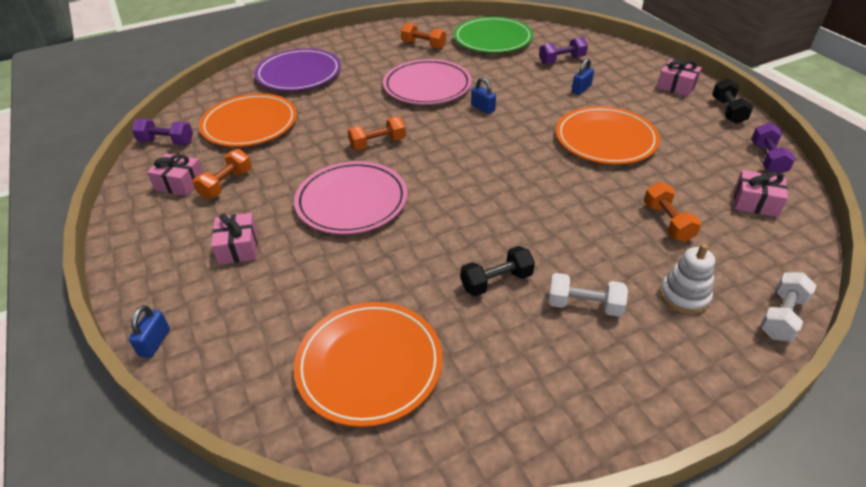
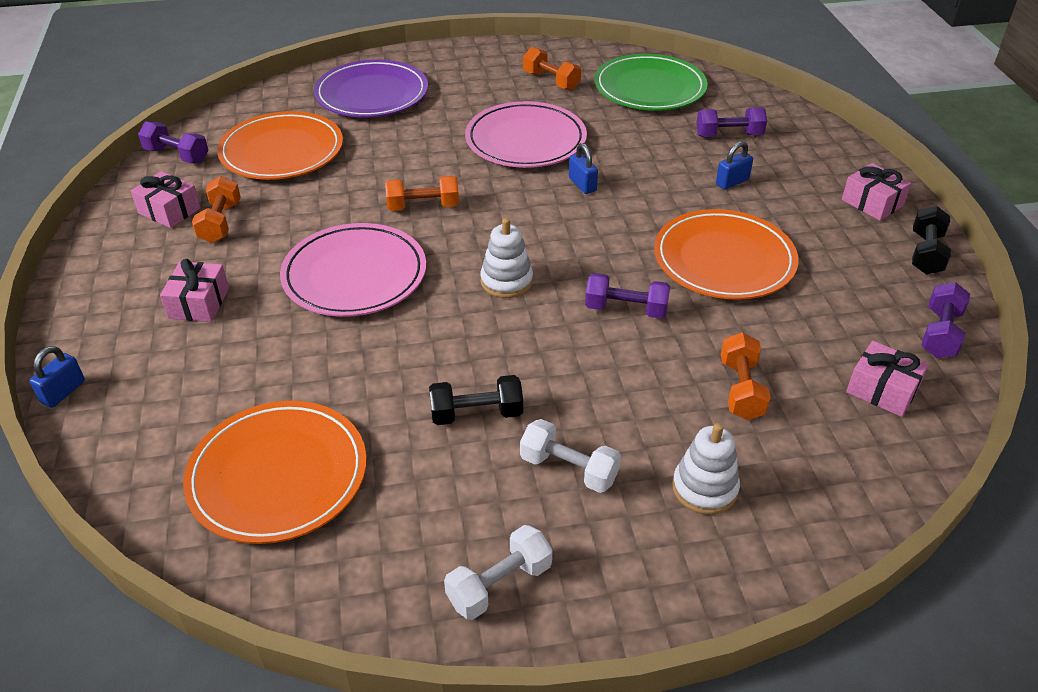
camera: 15 degrees right, 0 degrees up
(226, 184) = (220, 223): orange dumbbell -> orange dumbbell turned 45 degrees counterclockwise
(466, 183) = (506, 281): none -> white stacking toy
(560, 185) = (626, 309): none -> purple dumbbell
(781, 316) = (819, 546): white dumbbell -> white dumbbell (499, 584)

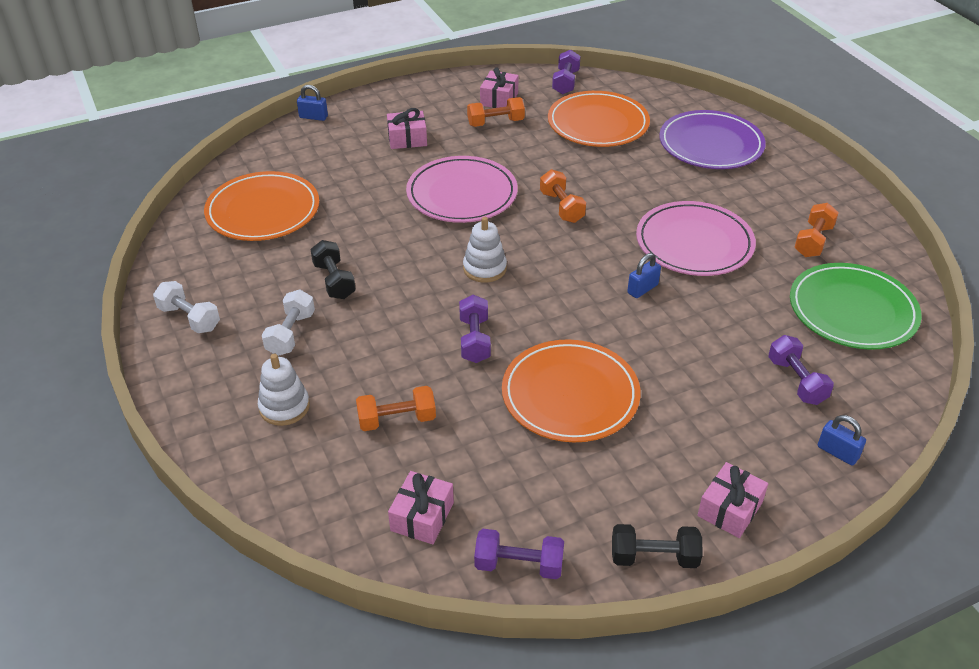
camera: 75 degrees right, 0 degrees up
(732, 182) = (705, 390): blue padlock -> blue padlock (837, 452)

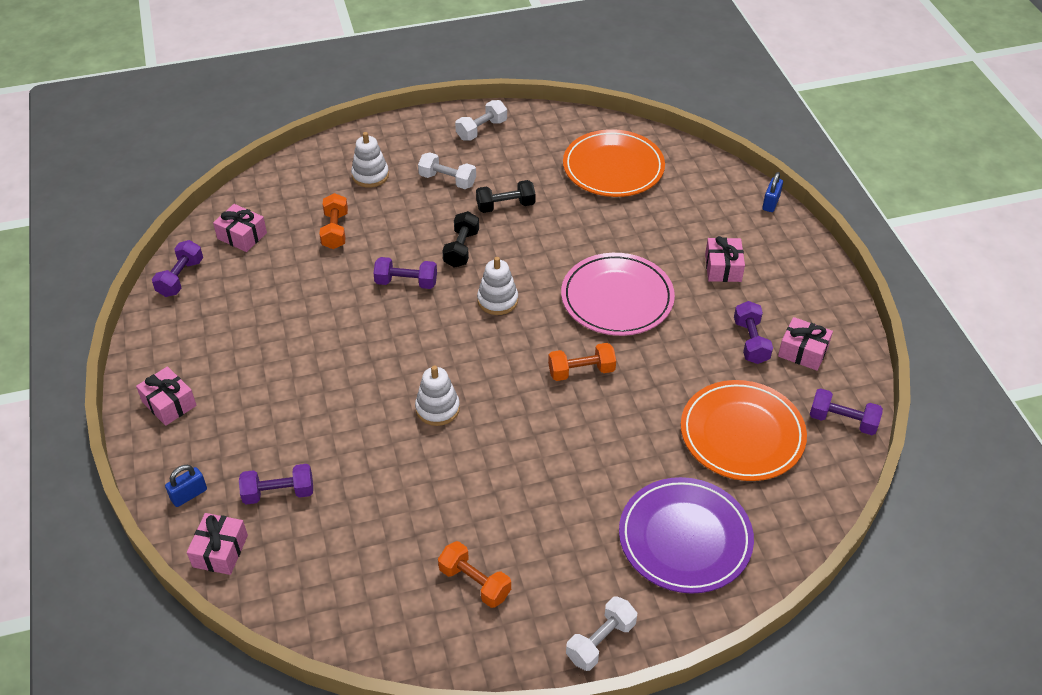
camera: 100 degrees right, 5 degrees up
(495, 123) = (750, 341): orange dumbbell -> purple dumbbell
(570, 395) = (322, 331): orange plate -> none
(642, 289) = (437, 408): blue padlock -> white stacking toy
(654, 557) = (151, 349): black dumbbell -> black dumbbell (461, 249)
(694, 243) = (497, 468): pink plate -> none
(822, 175) = (600, 641): none -> white dumbbell
(852, 311) = (354, 577): green plate -> none
(884, 408) = (220, 551): none -> pink gift

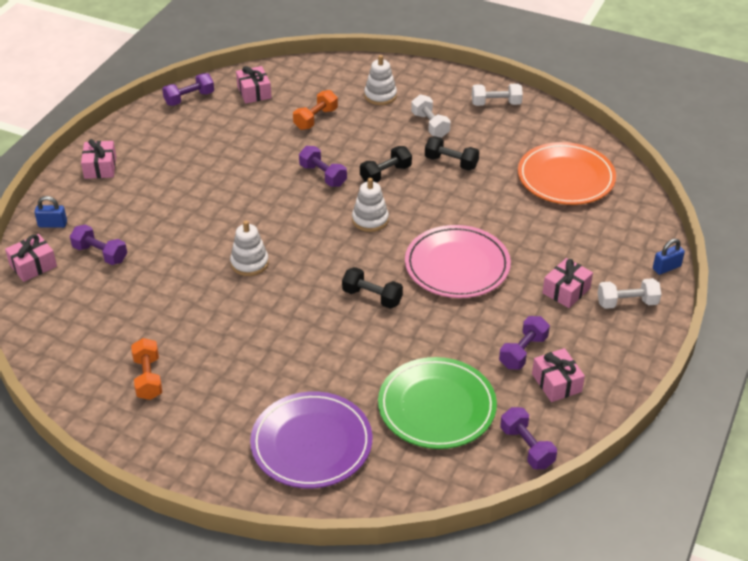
camera: 40 degrees right, 5 degrees down
(581, 371) = (372, 297): orange dumbbell -> black dumbbell
(600, 641) = (180, 464): white dumbbell -> white dumbbell (627, 303)
(742, 434) = (437, 407): orange plate -> green plate

